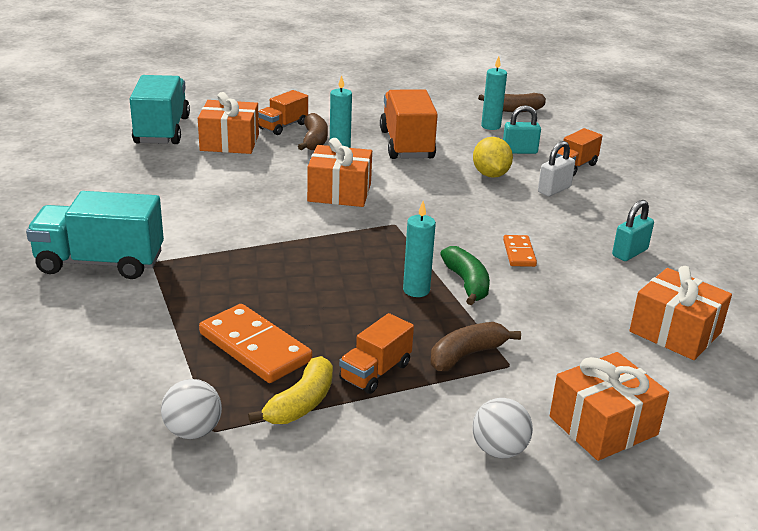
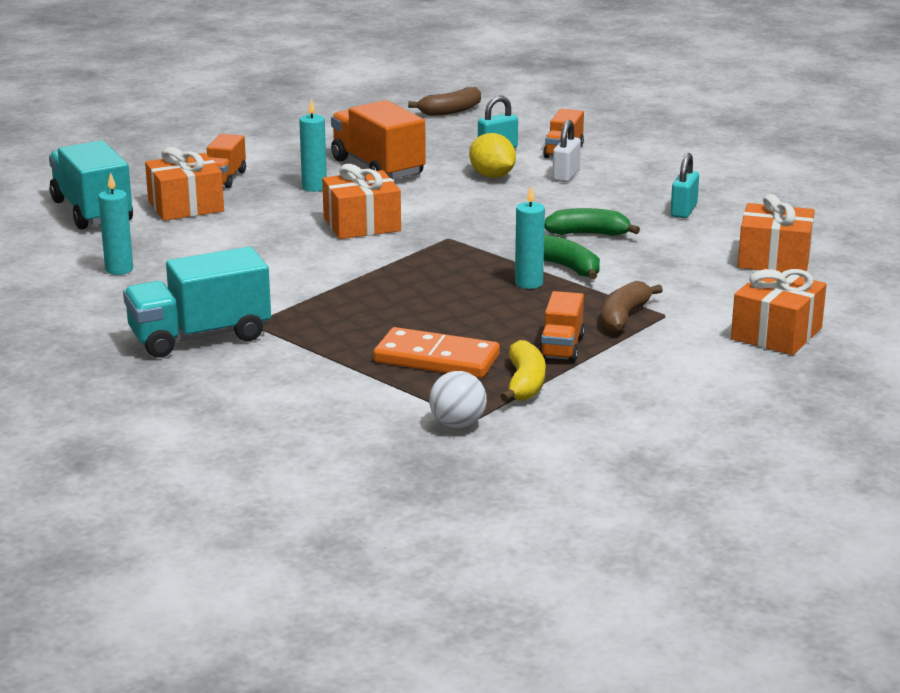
camera: 25 degrees left, 5 degrees down
(314, 140) = (276, 184): brown banana -> none
(491, 126) = (444, 132): turquoise candle -> turquoise candle (119, 269)
(499, 450) = (714, 369): white ball -> none
(519, 253) = (588, 234): orange domino -> green banana

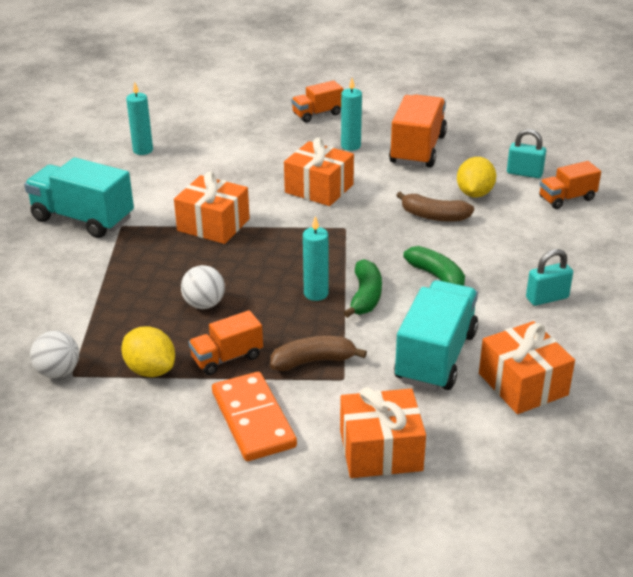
camera: 50 degrees right, 10 degrees up
(92, 211) = (210, 103): turquoise truck -> turquoise truck (435, 356)
(186, 206) = (259, 124): orange gift -> orange gift (213, 225)
(436, 359) = (149, 315): orange domino -> orange domino (253, 419)
(450, 111) = (557, 127): brown banana -> brown banana (434, 216)
(462, 331) = (204, 304): none -> white ball
(525, 384) = (150, 370): yellow banana -> yellow lemon
(566, 175) = (525, 220): white padlock -> none

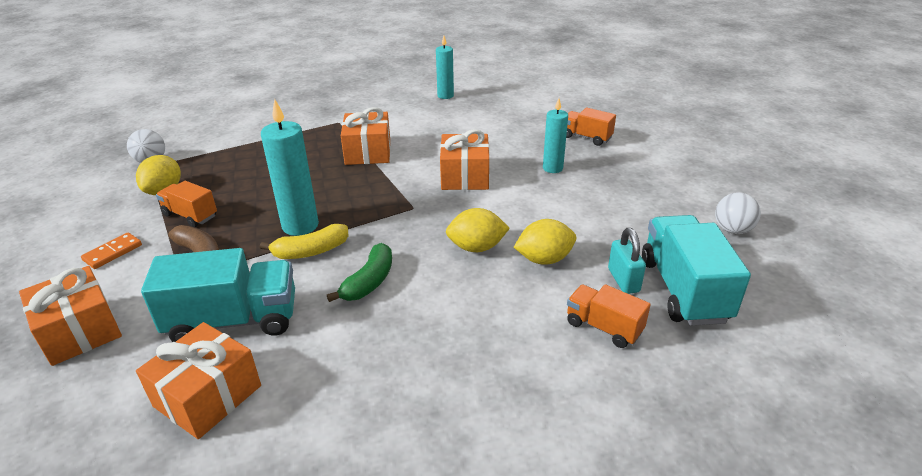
camera: 60 degrees right, 0 degrees up
(83, 219) = (336, 108): turquoise truck -> turquoise truck (683, 290)
(204, 304) = (257, 184): white ball -> white ball (732, 230)
(253, 419) = (113, 253): orange domino -> orange domino, size x0.55
(316, 294) = (300, 226): turquoise candle -> turquoise candle, size x1.58
(365, 297) = (311, 251): green banana -> yellow banana
(417, 149) = (589, 202): orange truck -> none
(434, 216) = (476, 247): brown banana -> yellow lemon
(547, 298) = (380, 369): turquoise padlock -> none

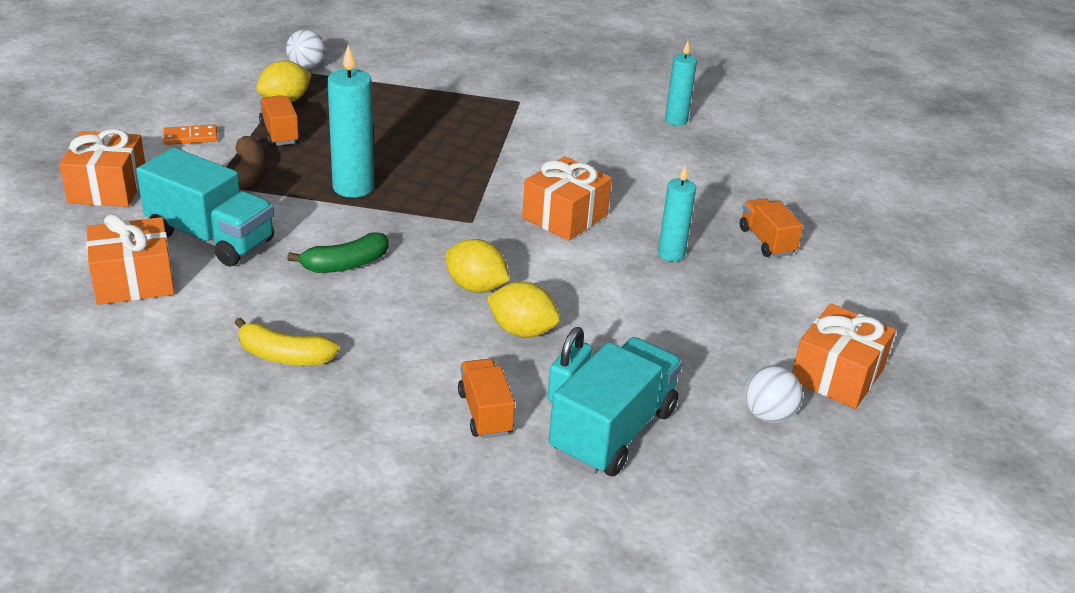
camera: 35 degrees right, 0 degrees up
(311, 251) = (333, 214): yellow banana -> yellow banana (284, 356)
(368, 152) = (505, 146): orange gift -> orange gift (837, 375)

